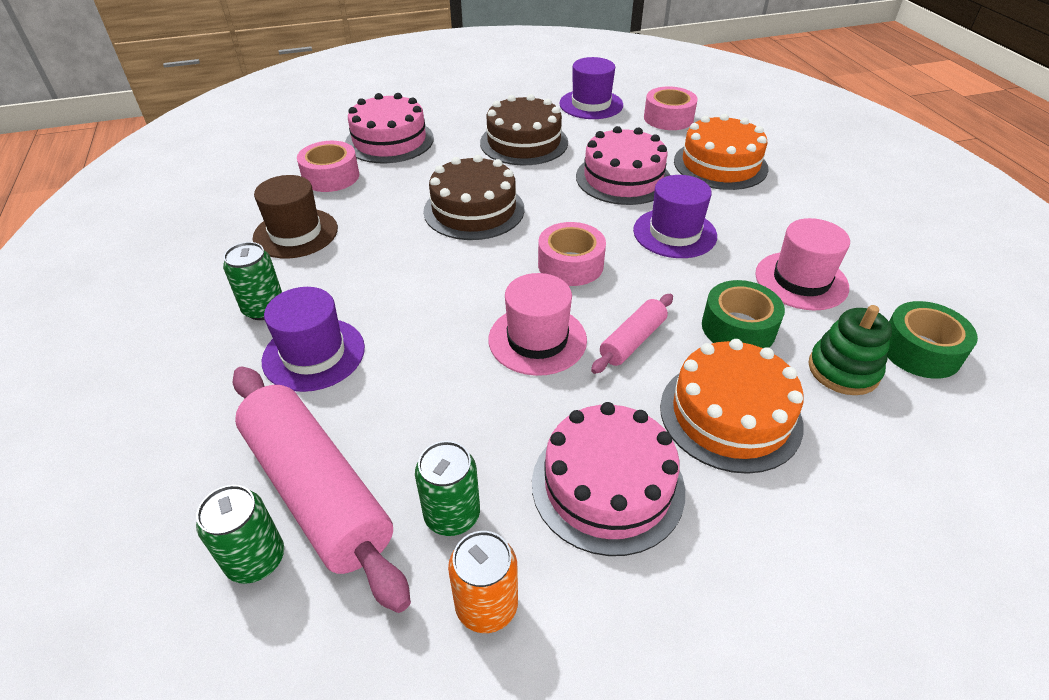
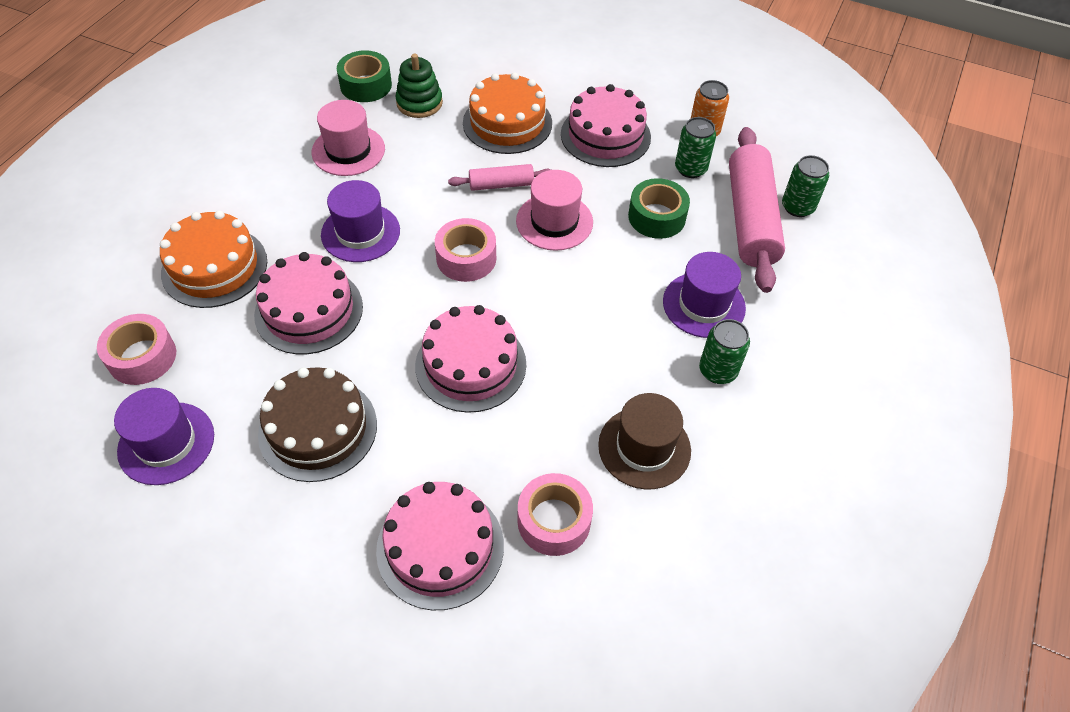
camera: 140 degrees left, 10 degrees up
(474, 210) = (470, 364): brown cake -> pink cake
(738, 328) = (432, 152): green tape -> green tape (656, 217)

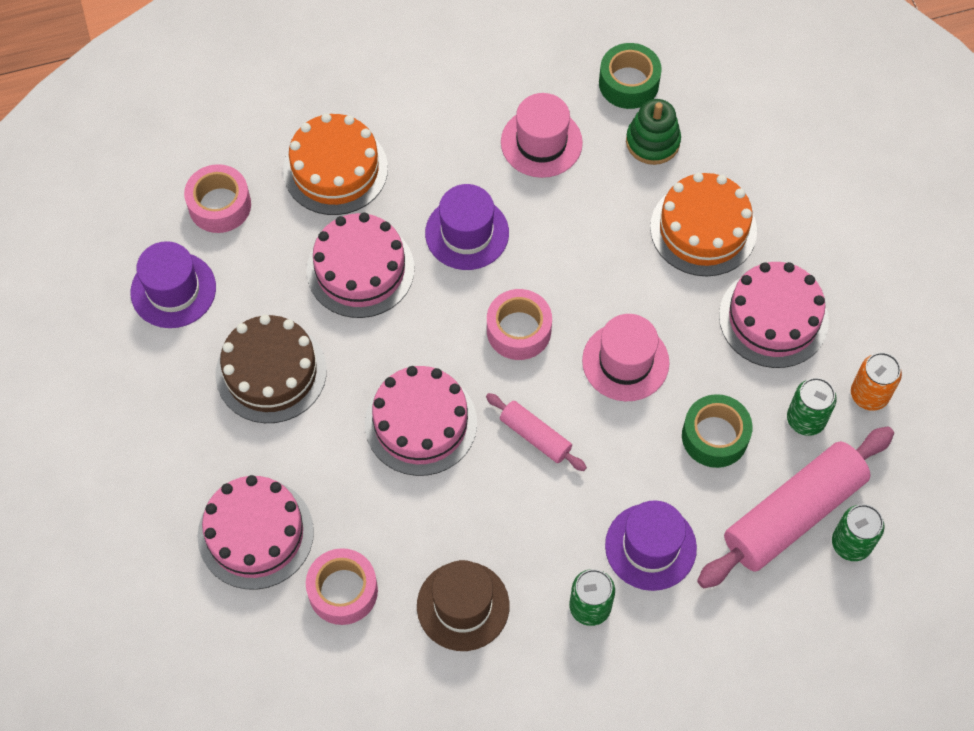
camera: 50 degrees right, 10 degrees up
(501, 185) = (624, 287): pink rolling pin -> pink rolling pin (535, 436)

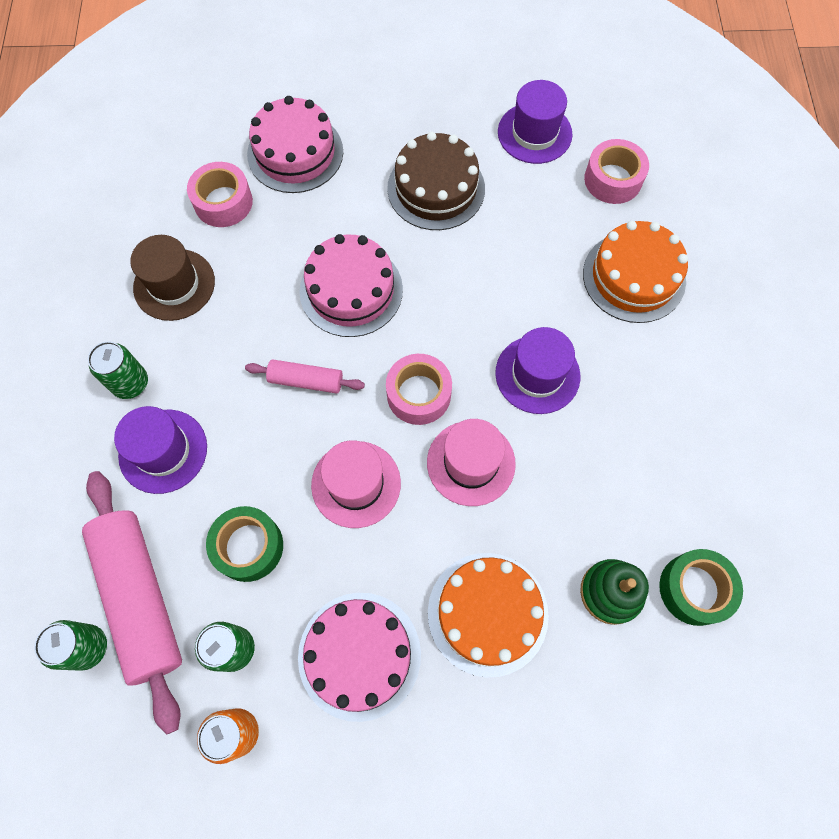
camera: 105 degrees right, 5 degrees up
(360, 269) = (519, 275): pink cake -> none
(535, 436) = (306, 380): pink rolling pin -> pink rolling pin turned 45 degrees clockwise
(541, 142) = (631, 473): pink hat -> pink hat (471, 463)

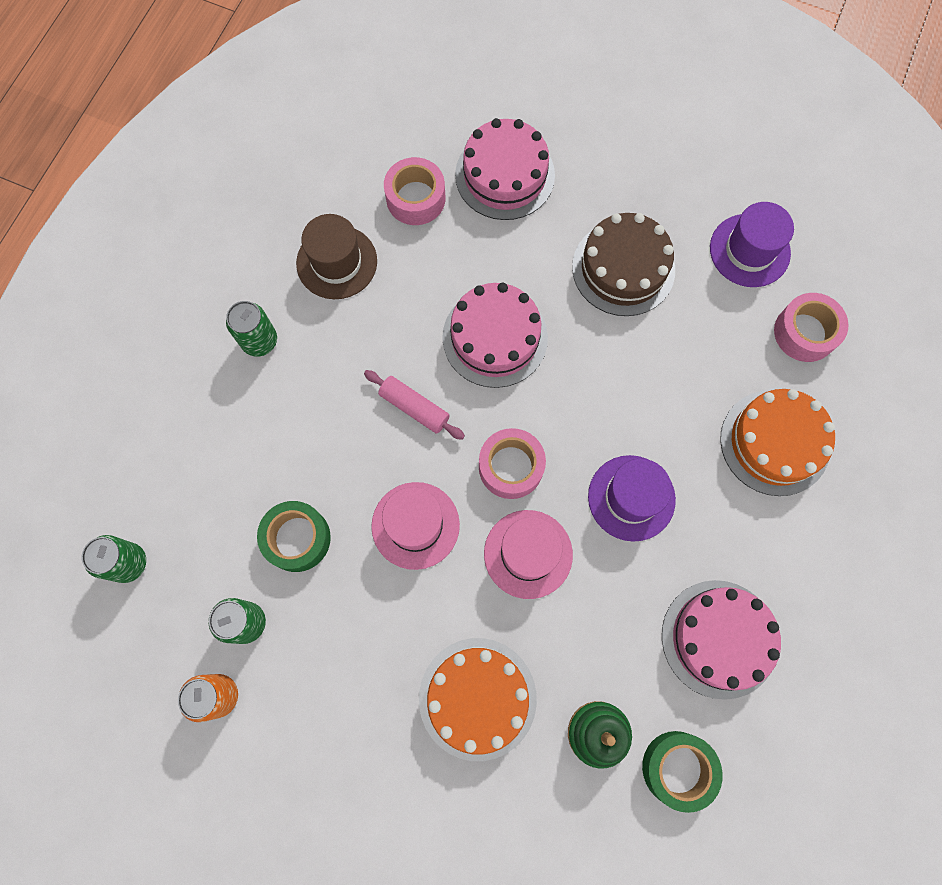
camera: 25 degrees right, 5 degrees up
(141, 598) = (188, 541): pink rolling pin -> none
(163, 451) = (261, 417): purple hat -> none
(359, 655) = (349, 680): pink cake -> pink cake (719, 638)

